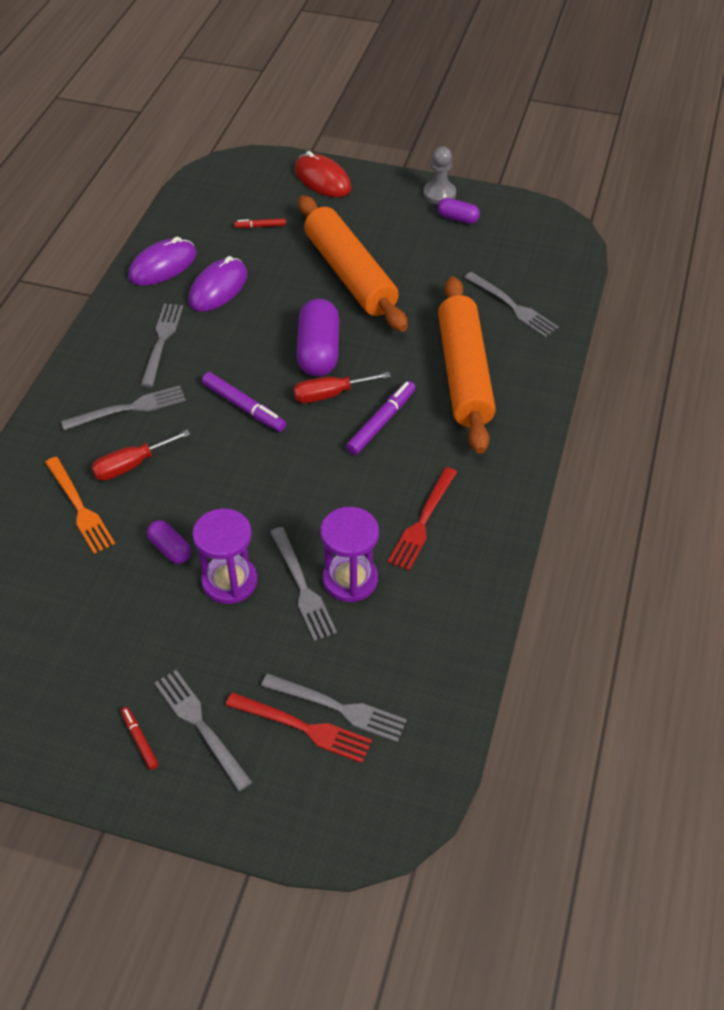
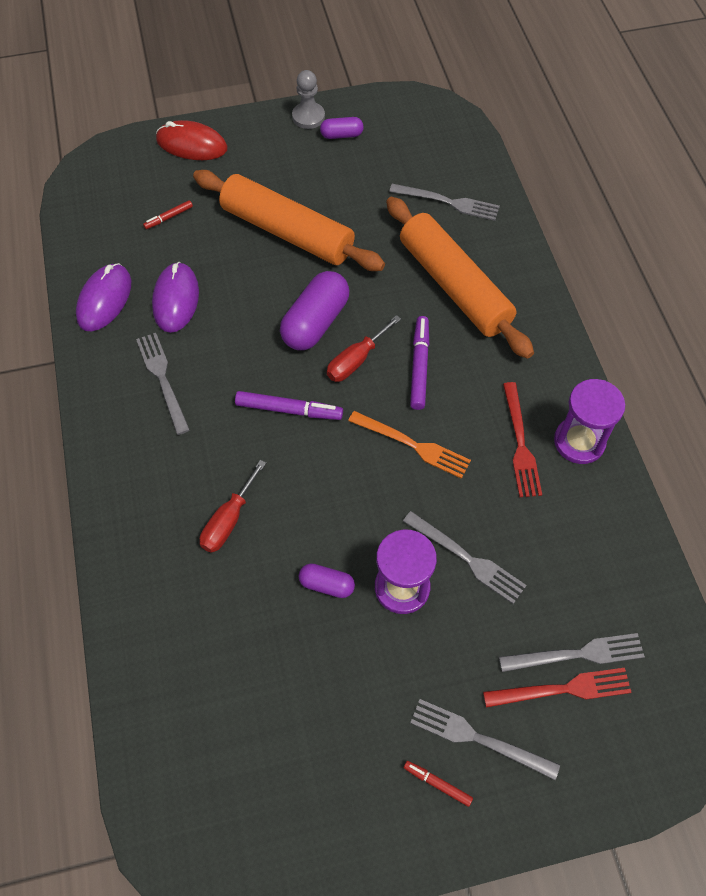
camera: 30 degrees left, 10 degrees up
(80, 508) = (212, 588): orange fork -> orange fork (413, 445)
(129, 408) = (183, 463): grey fork -> none
(318, 352) = (315, 322): purple capsule -> purple capsule turned 60 degrees clockwise
(350, 579) = (501, 530): purple hourglass -> purple hourglass (579, 442)

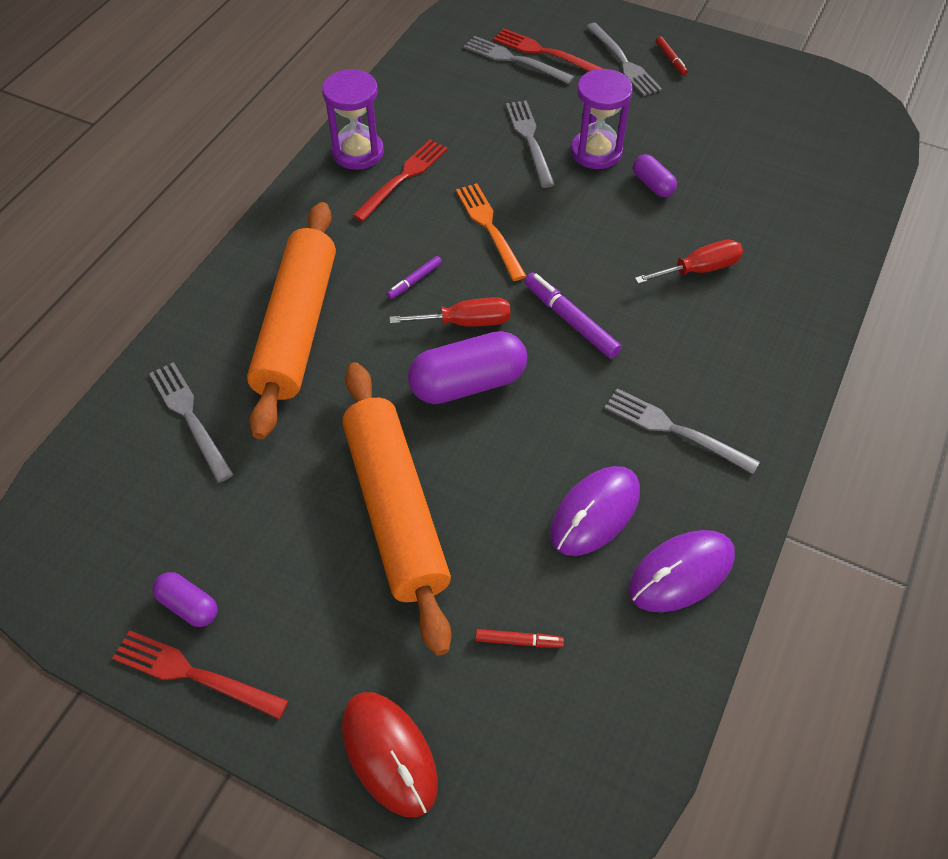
camera: 140 degrees left, 5 degrees down
(162, 379) = (674, 430): grey fork -> grey fork turned 105 degrees clockwise
(308, 117) = (193, 674): grey pawn -> red fork
(419, 366) = (414, 281): purple marker -> purple marker, size x0.56

